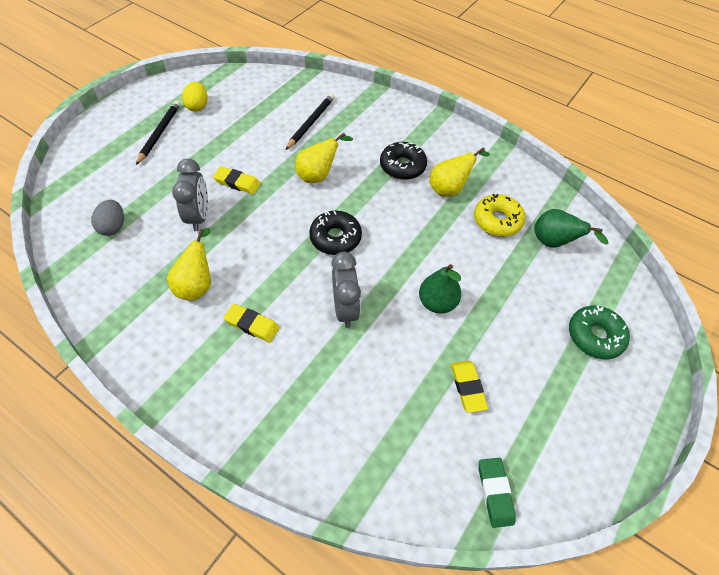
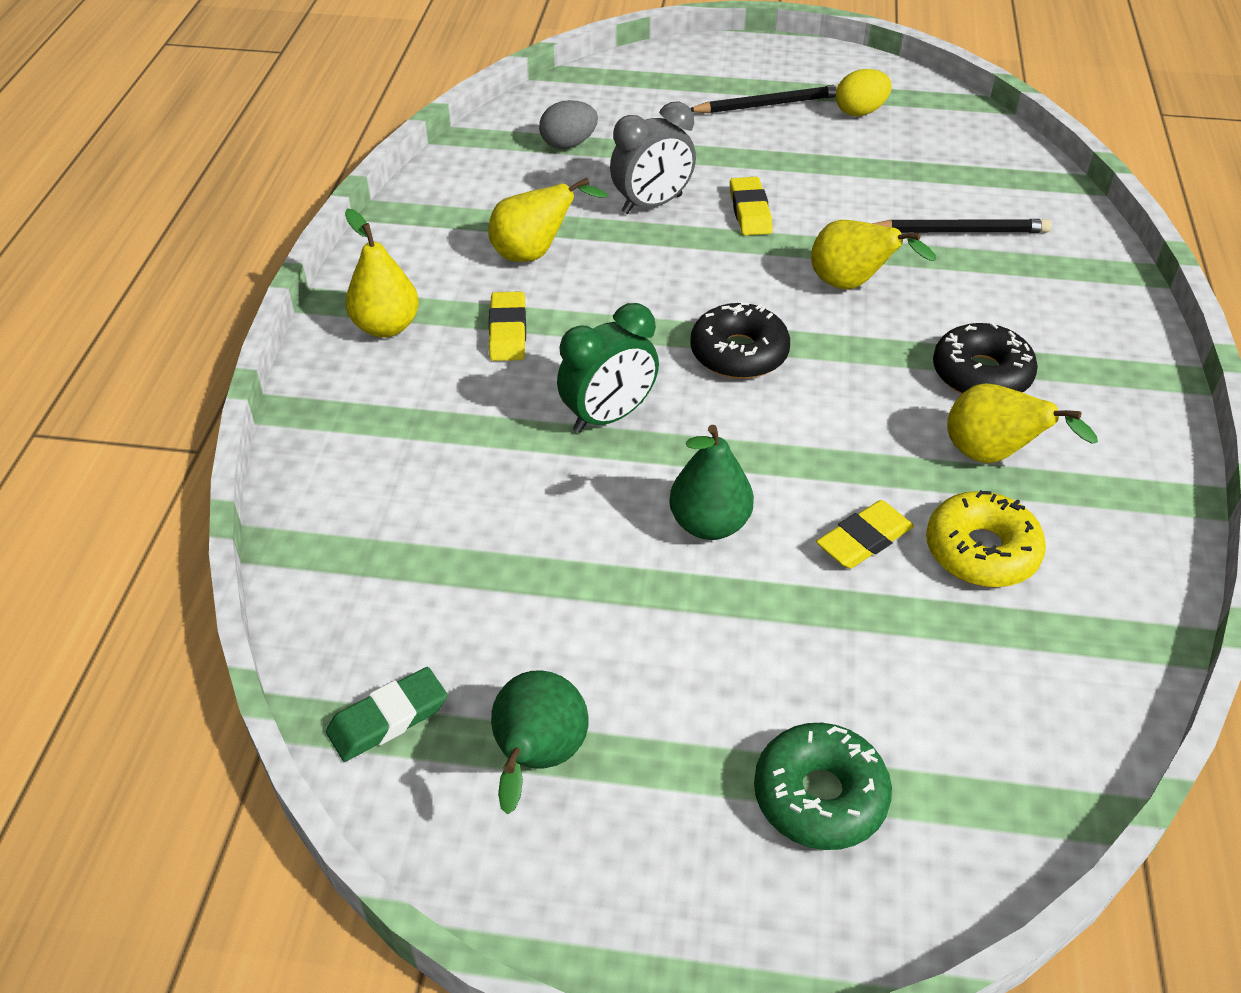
camera: 65 degrees right, 10 degrees down
(204, 383) = (386, 327): none -> yellow pear
(345, 309) = (608, 416): grey clock -> green clock
(467, 387) = (564, 621): yellow eraser -> yellow eraser (864, 540)
(554, 243) = (1010, 662): green pear -> green pear (537, 759)

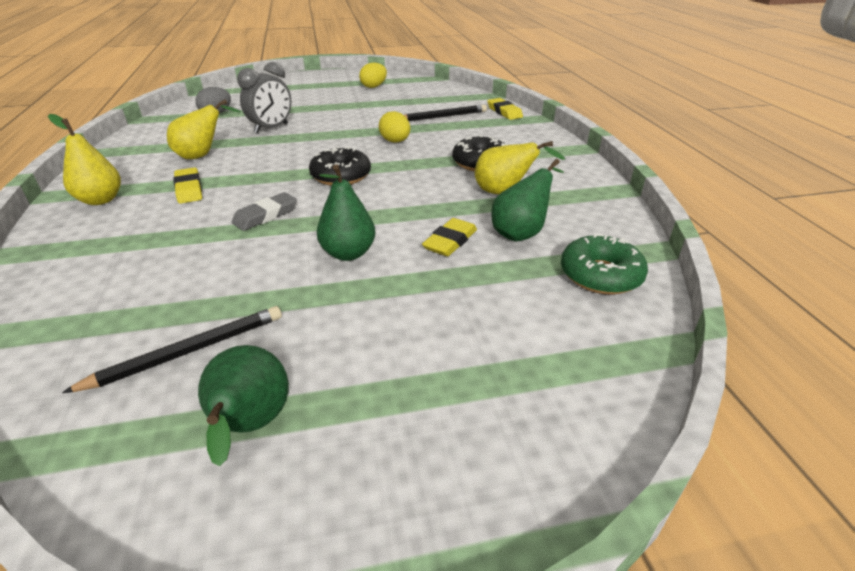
camera: 20 degrees left, 10 degrees down
(388, 719) = (106, 433): green eraser -> none
(608, 416) = (265, 215): green clock -> grey eraser
(750, 211) = (328, 124): yellow eraser -> yellow eraser (504, 112)
(769, 105) = (326, 89): black pencil -> black pencil (188, 352)
(819, 796) = (485, 389): green donut -> green donut (600, 275)
(852, 285) = (395, 141): yellow pear -> yellow egg
(981, 551) = (521, 233): yellow donut -> green pear

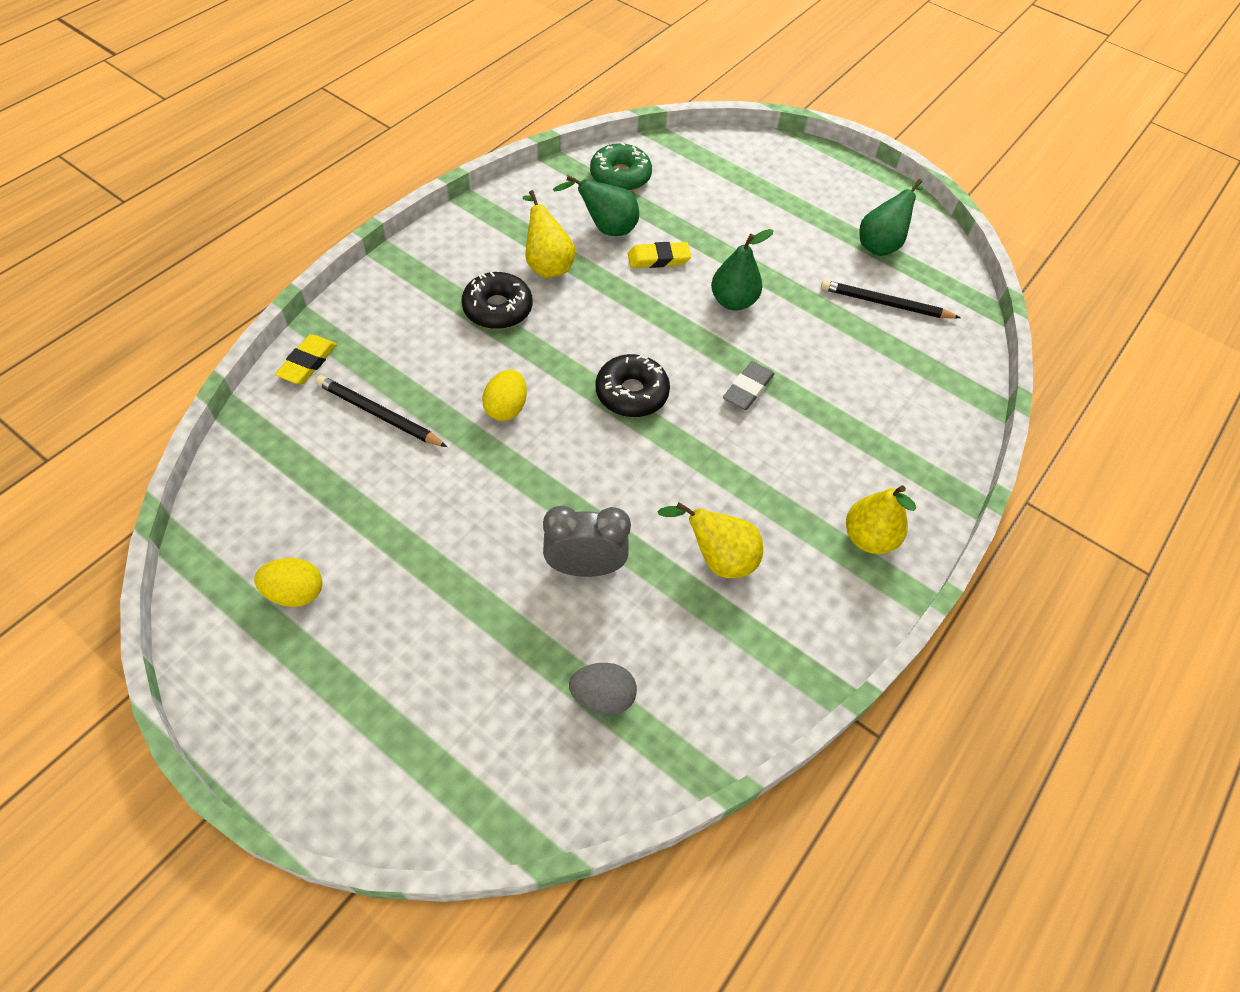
camera: 135 degrees left, 20 degrees up
(189, 189) = (779, 488): yellow eraser -> none
(265, 215) = (748, 389): grey eraser -> grey eraser turned 60 degrees counterclockwise

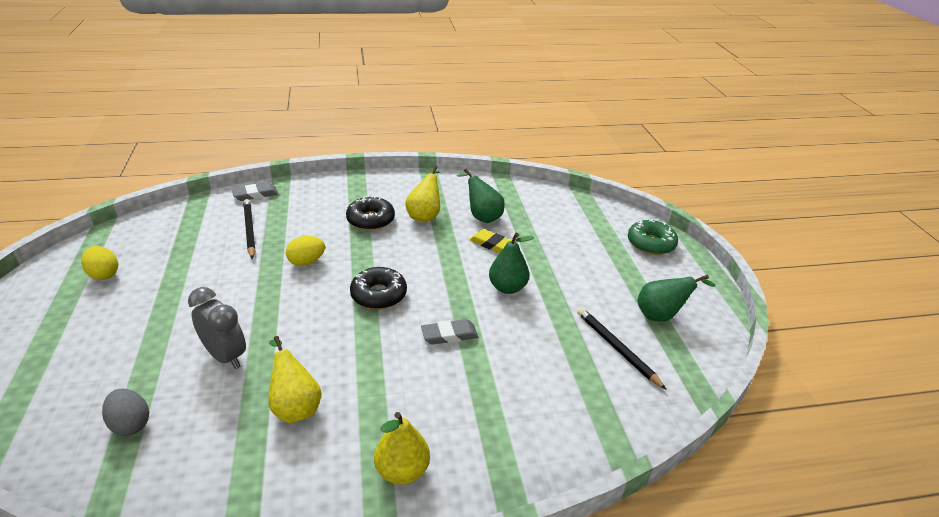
camera: 45 degrees right, 20 degrees down
(307, 363) = (255, 194): yellow eraser -> grey eraser
(620, 176) = (527, 199): green donut -> green donut (650, 244)

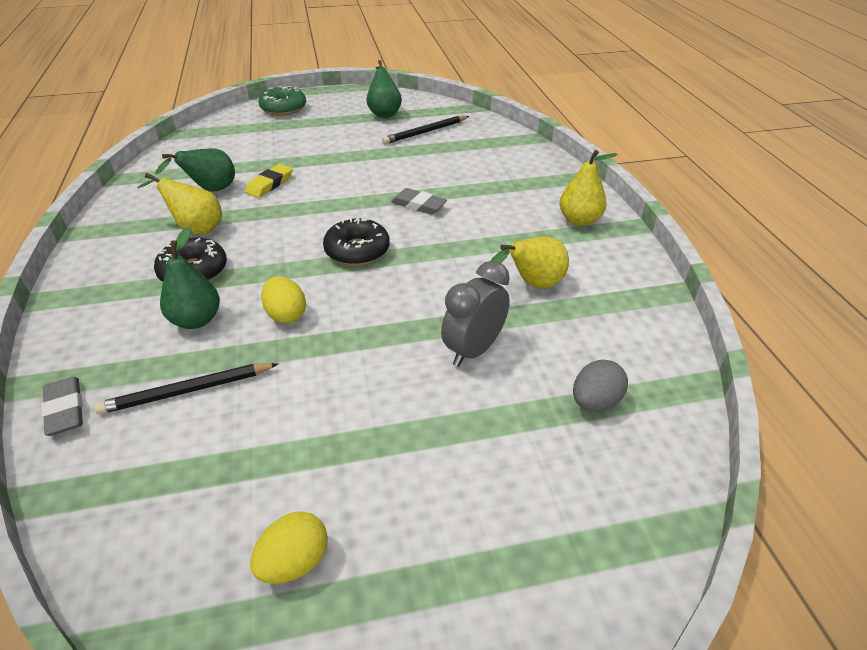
camera: 90 degrees left, 5 degrees up
(449, 335) = (418, 205): grey eraser -> grey eraser turned 45 degrees counterclockwise
(507, 288) = (346, 176): green pear -> green pear (196, 320)

